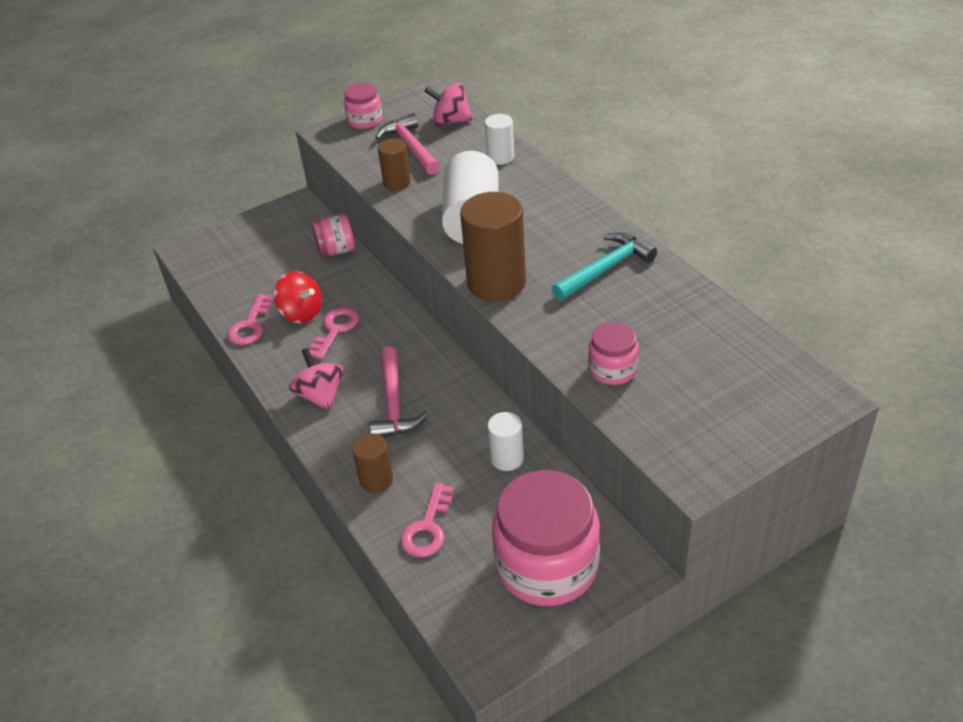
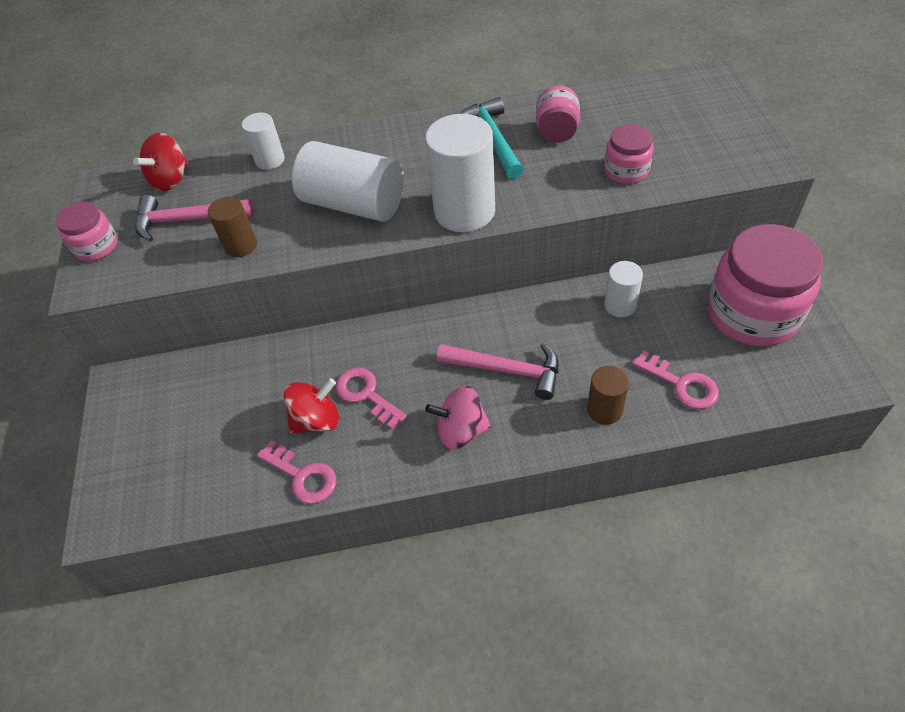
camera: 65 degrees left, 10 degrees up
(336, 250) = (234, 363): pink jar -> pink jar (556, 132)
(450, 121) = (171, 179): pink spinning top -> red spinning top
(496, 283) = (464, 211): brown cylinder -> white cylinder

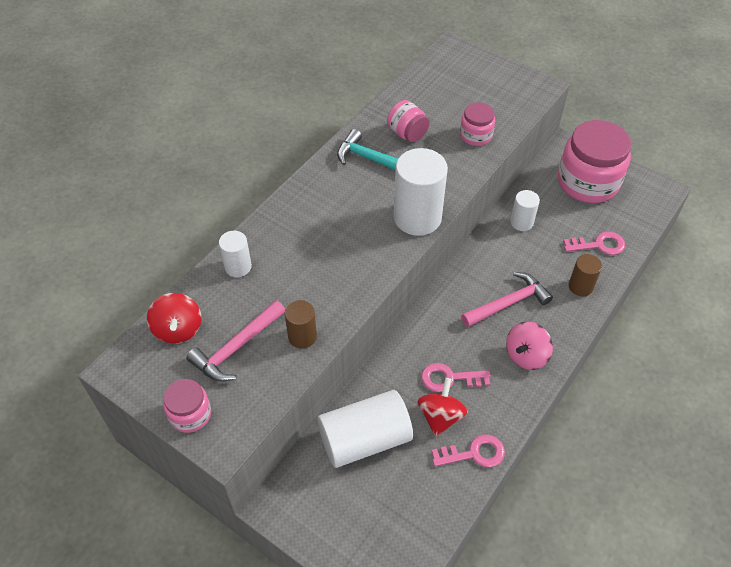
camera: 50 degrees left, 0 degrees up
(354, 204) = (341, 258): white cylinder -> white cylinder (364, 439)

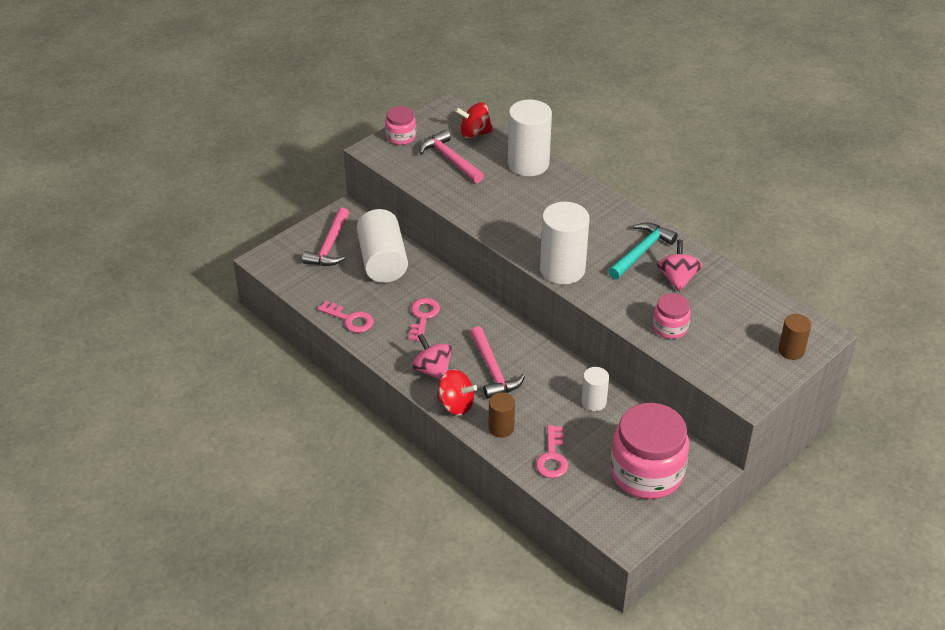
camera: 100 degrees right, 10 degrees down
(238, 267) = (528, 164): white cylinder -> white cylinder, size x1.87
(302, 336) = (451, 191): brown cylinder -> brown cylinder (791, 351)
(347, 509) = (330, 246): none -> pink hammer
(407, 133) = (677, 279): pink jar -> pink spinning top
(440, 416) = (389, 305): red spinning top -> red spinning top (456, 405)
(474, 453) = (350, 319): pink key -> pink key turned 60 degrees counterclockwise

